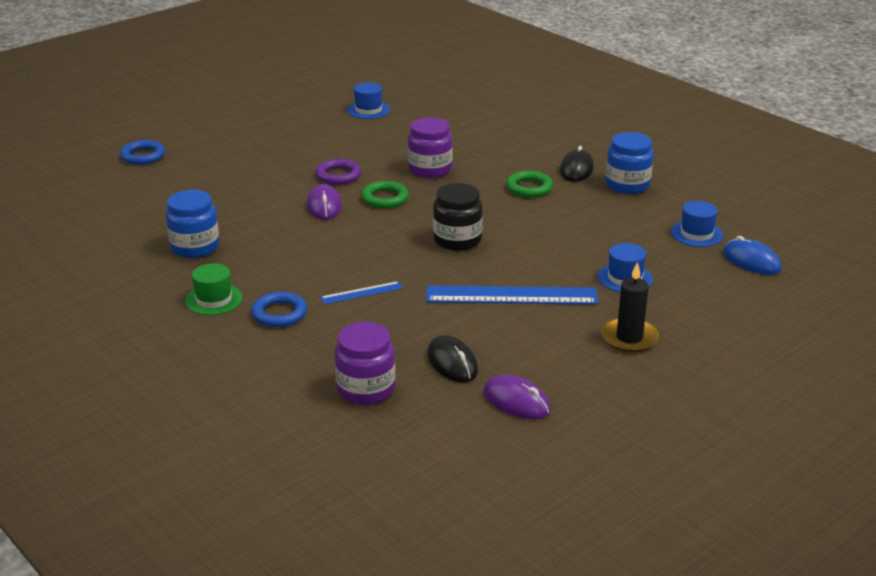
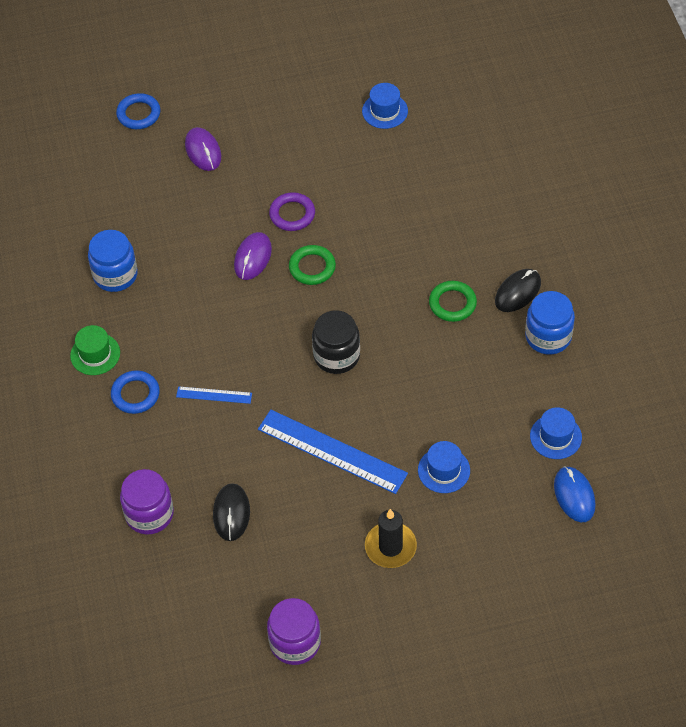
camera: 30 degrees right, 25 degrees up
(430, 169) = (381, 237): purple jar -> purple jar (295, 642)
(516, 401) = (251, 579): purple mouse -> purple mouse (203, 151)

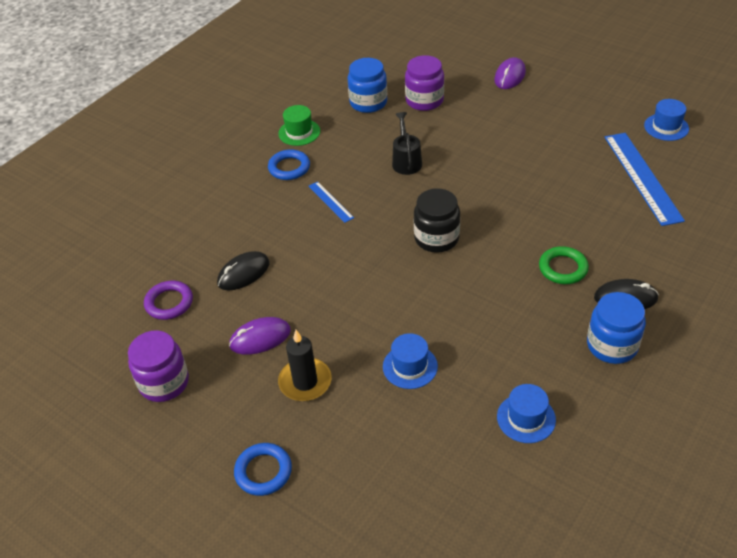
camera: 50 degrees right, 10 degrees down
(138, 114) = (497, 37): blue ring -> blue ring (263, 471)
(149, 514) = (202, 234): purple jar -> purple jar (424, 100)
(224, 306) = (406, 161): none -> black watering can
(253, 258) = (461, 148): purple mouse -> purple mouse (260, 338)
(292, 214) = (520, 142): purple ring -> purple ring (169, 303)
(312, 267) = (492, 178): green ring -> none
(332, 451) = (353, 290): blue ruler -> blue ruler (642, 177)
(574, 495) = (484, 473): blue mouse -> none

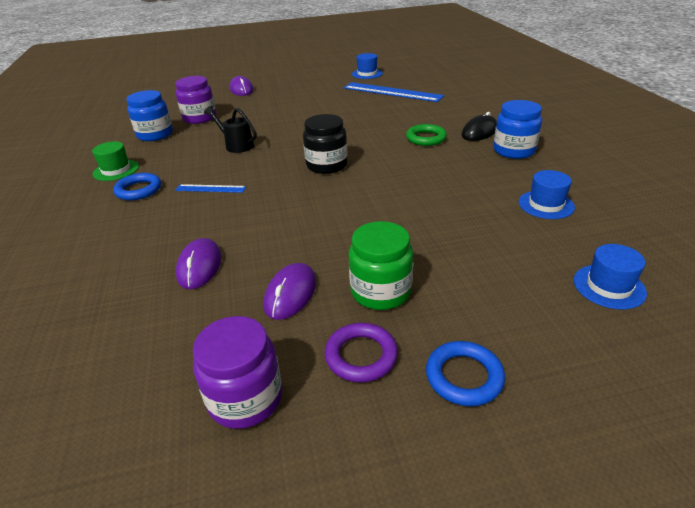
camera: 50 degrees left, 10 degrees down
(169, 303) = (147, 335): purple ring -> purple ring (361, 356)
(243, 273) = (200, 266): black mouse -> purple mouse
(305, 382) = (380, 291): black candle -> green jar
(410, 366) = (435, 229): blue hat -> blue hat (609, 286)

